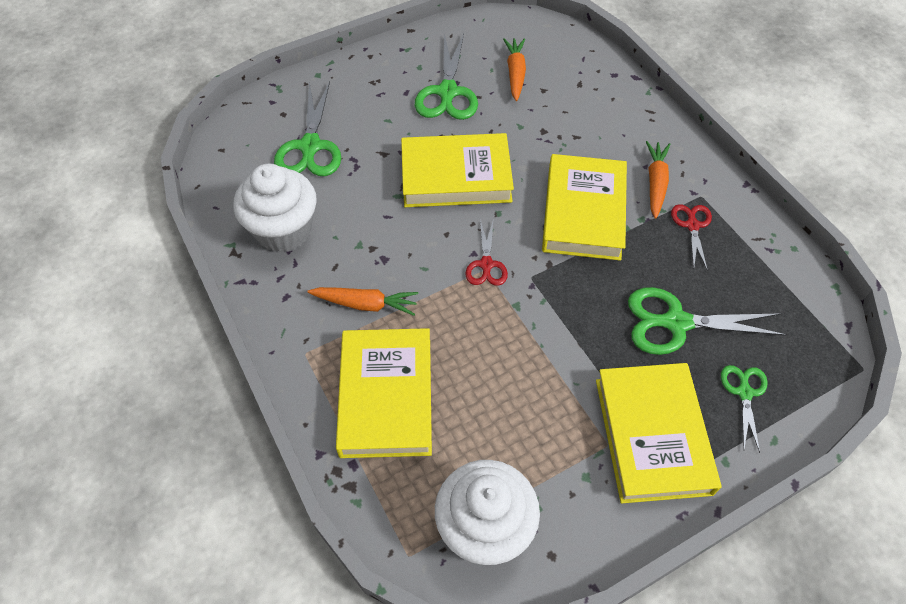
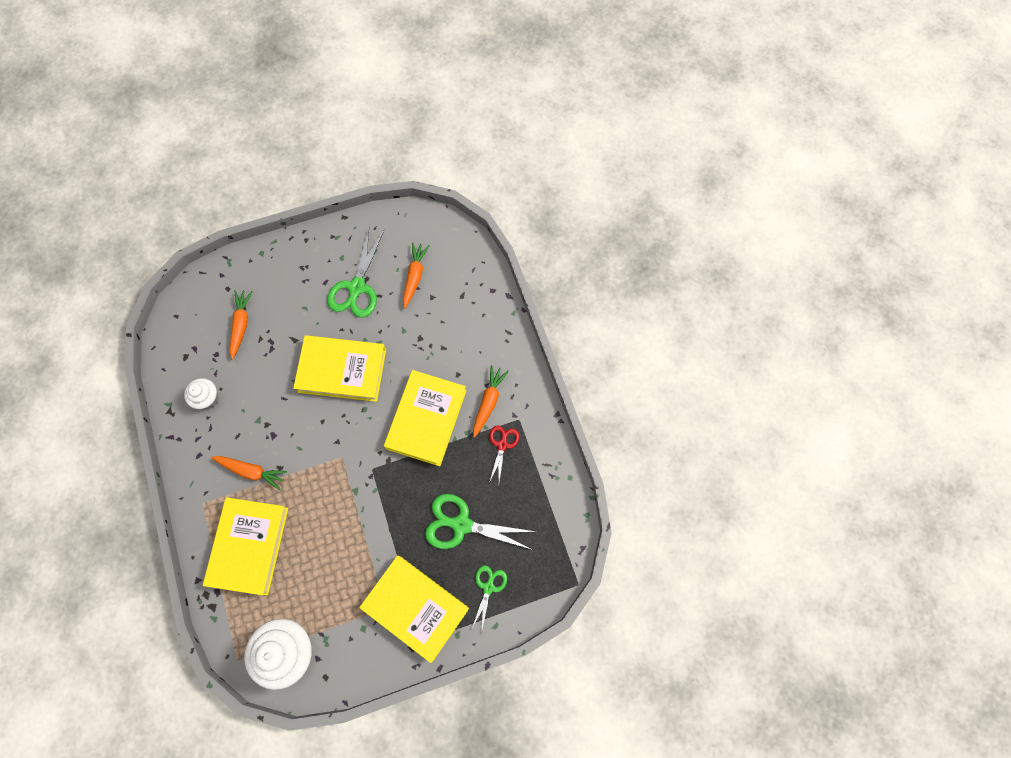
camera: 10 degrees right, 15 degrees up
(283, 230) = (207, 398): white cupcake -> white cupcake, size x0.54
(310, 147) = (241, 325): green scissors -> orange carrot
(486, 265) = (343, 453): red scissors -> none
(652, 435) = (416, 607): yellow book -> yellow book turned 60 degrees counterclockwise

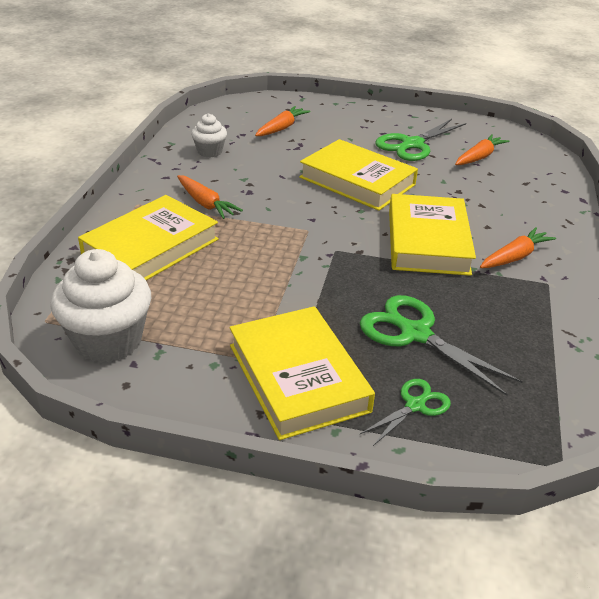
camera: 30 degrees right, 35 degrees down
(426, 419) = (427, 241): yellow book -> yellow book turned 45 degrees counterclockwise
(502, 444) = (514, 293): red scissors -> none

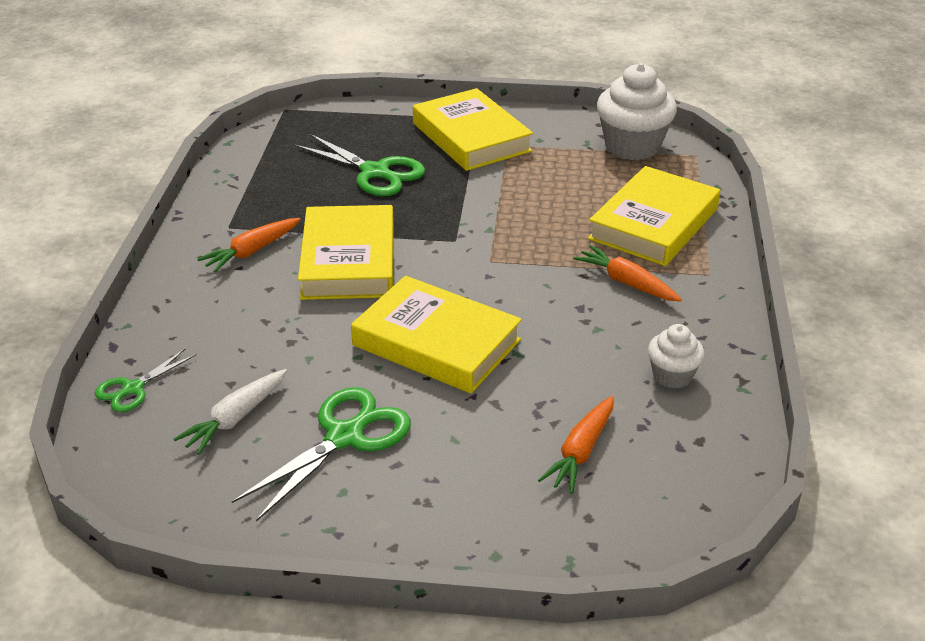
camera: 175 degrees right, 0 degrees up
(415, 405) = (380, 129): green scissors -> green scissors (132, 389)
(479, 157) = (235, 418): orange carrot -> white carrot

